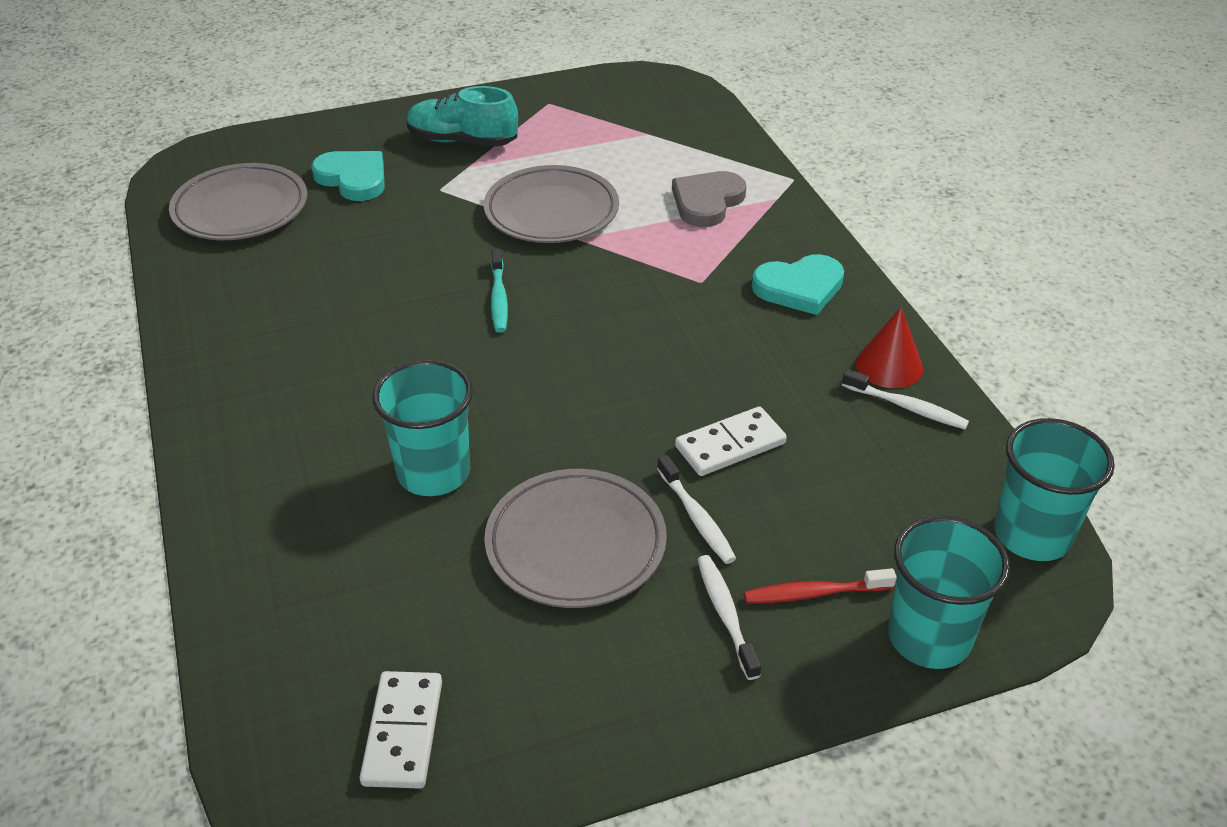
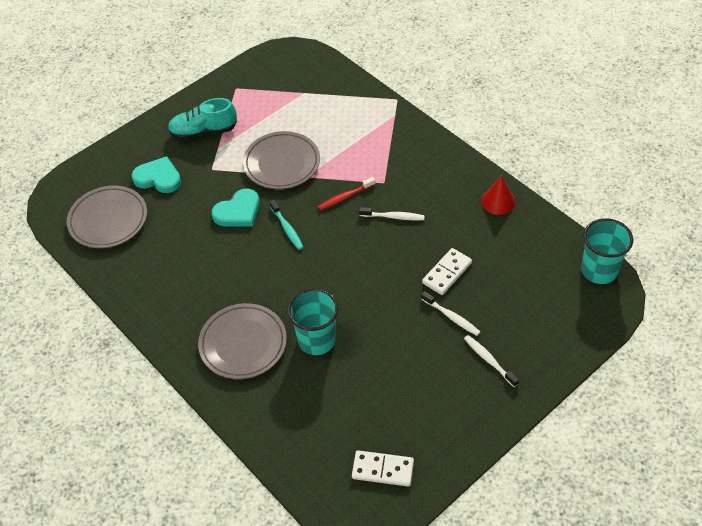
camera: 20 degrees left, 10 degrees up
(403, 732) = (383, 469): white domino -> white domino turned 60 degrees counterclockwise
(575, 544) = (405, 351): grey plate -> grey plate (243, 344)
(707, 202) = (360, 130): grey heart -> none
(799, 288) = (434, 169): turquoise heart -> turquoise heart (238, 211)
(814, 593) = (521, 335): red toothbrush -> red toothbrush (345, 197)
(907, 407) = (516, 222): white toothbrush -> white toothbrush (393, 217)
(929, 637) = (578, 337): turquoise cup -> none

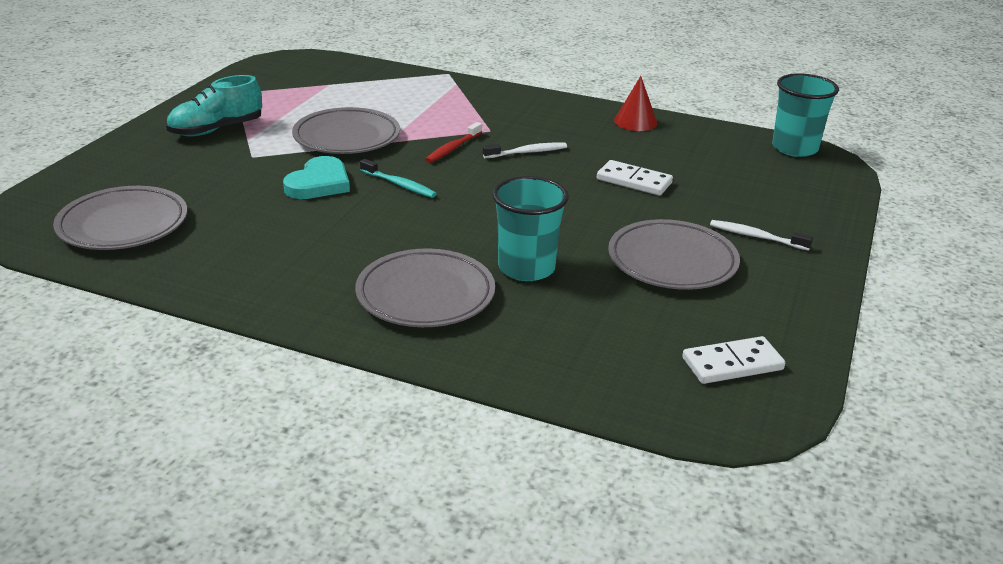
camera: 30 degrees left, 20 degrees down
(158, 178) = (177, 176): turquoise heart -> none
(413, 365) = (672, 261): none -> grey plate
(447, 273) = (634, 181): white domino -> white domino turned 75 degrees counterclockwise
(451, 317) = (676, 213): white toothbrush -> none

